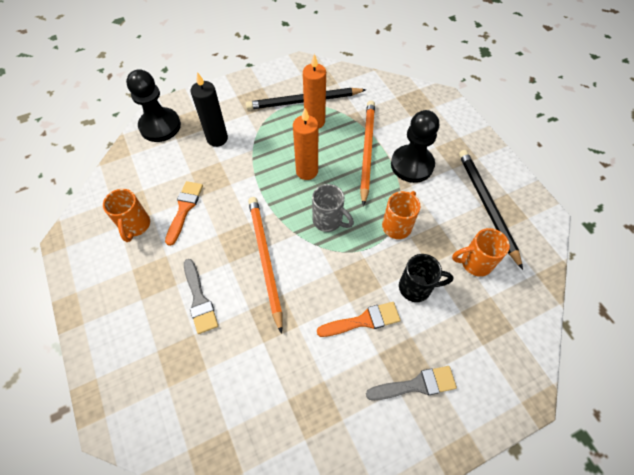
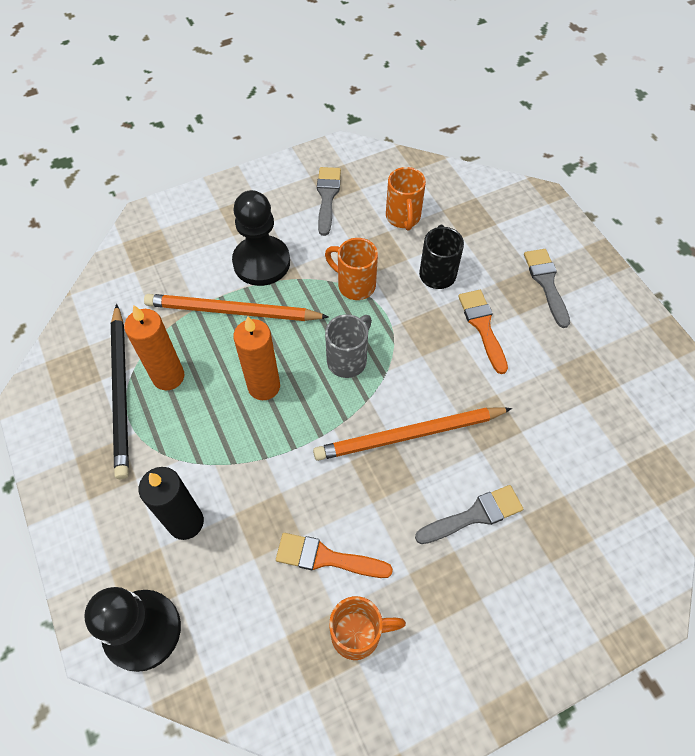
camera: 90 degrees left, 0 degrees up
(486, 206) = (327, 197): black pencil -> grey brush

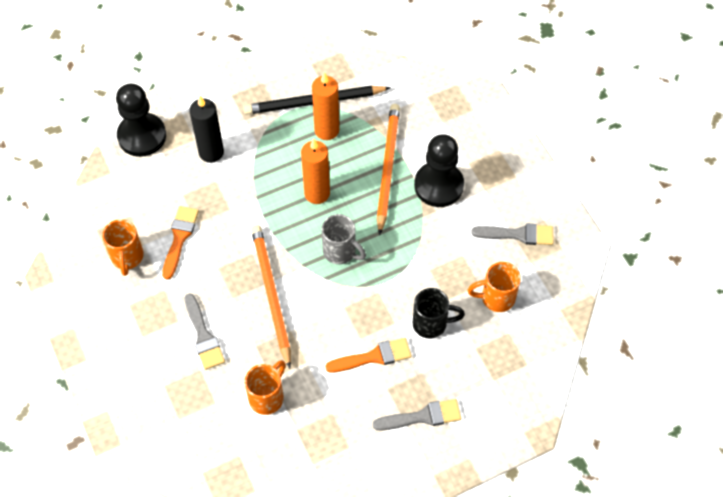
camera: 90 degrees right, 0 degrees up
(354, 285) = (416, 257): orange mug -> orange mug (267, 397)

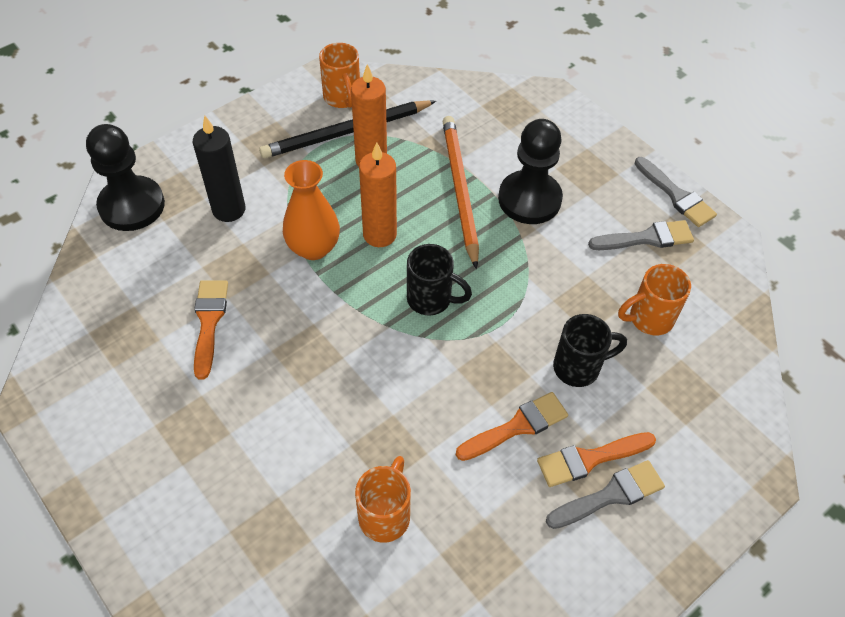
camera: 15 degrees left, 5 degrees down
(127, 257) = (139, 361): orange mug -> orange mug (342, 98)
(203, 336) = (272, 447): grey brush -> grey brush (676, 195)
(266, 195) = (313, 248): none -> orange vase
(271, 294) = (353, 371): orange pencil -> none
(341, 252) = (431, 299): grey mug -> black mug
(417, 389) = (590, 459): none -> orange brush

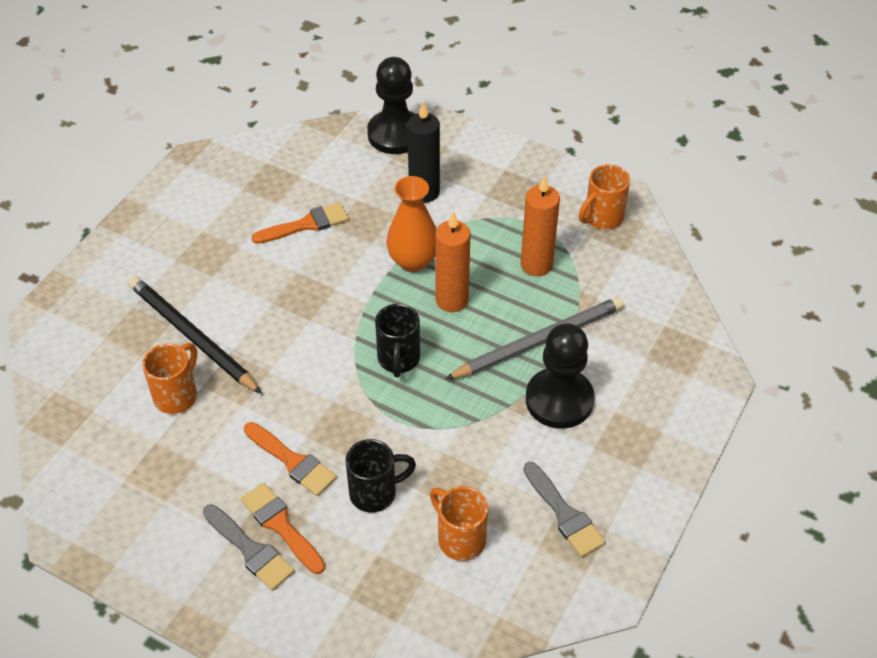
camera: 70 degrees right, 5 degrees down
(346, 132) = (560, 236): black pencil -> black pencil (192, 336)
(385, 515) = (177, 395): orange mug -> orange mug turned 60 degrees counterclockwise
(459, 190) = (539, 341): orange pencil -> grey pencil
(578, 367) = (375, 492): black mug -> black mug turned 75 degrees counterclockwise
(676, 195) = (641, 529): grey brush -> none

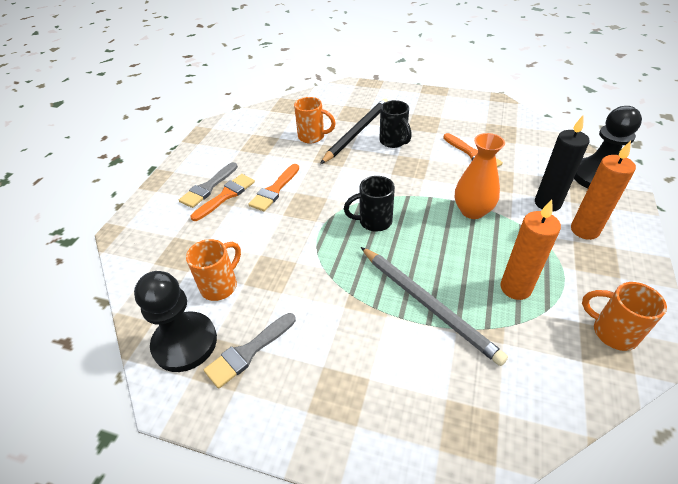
camera: 80 degrees right, 5 degrees down
(375, 492) = (255, 232): black mug -> black mug (394, 142)
(452, 300) = (445, 240): orange candle -> orange candle (584, 230)
(559, 400) = (368, 329): black pawn -> black pawn (185, 343)

